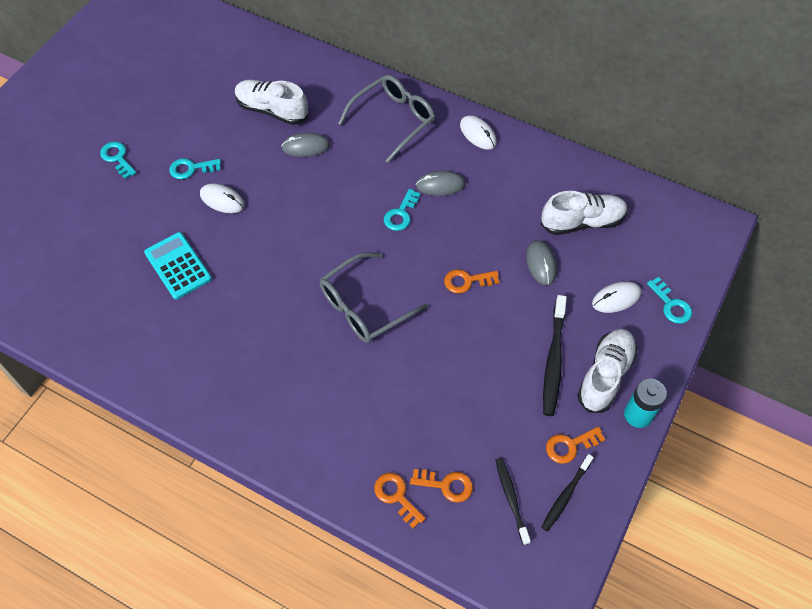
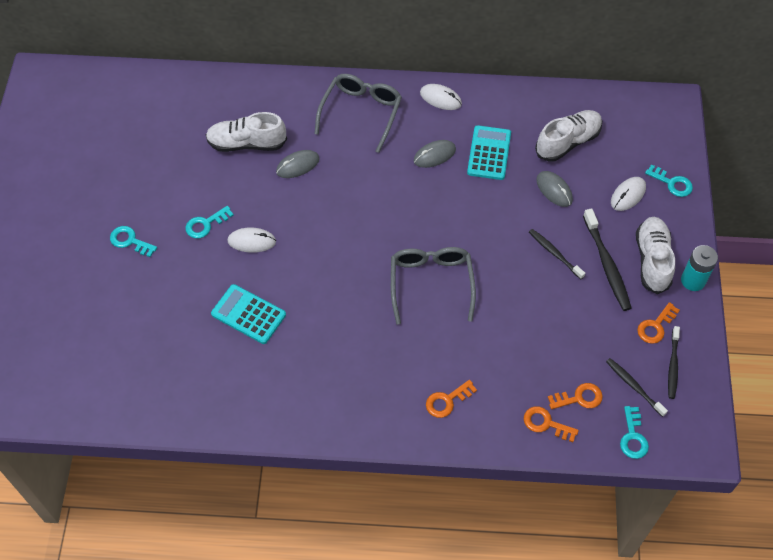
camera: 25 degrees left, 0 degrees up
(364, 306) = (431, 283): grey glasses -> grey glasses turned 150 degrees clockwise
(401, 214) = (415, 193): turquoise key -> turquoise key (633, 437)
(467, 281) = (503, 228): orange key -> orange key (447, 401)
(495, 203) = (489, 153): none -> turquoise calculator
(505, 327) = (554, 253): none -> black toothbrush

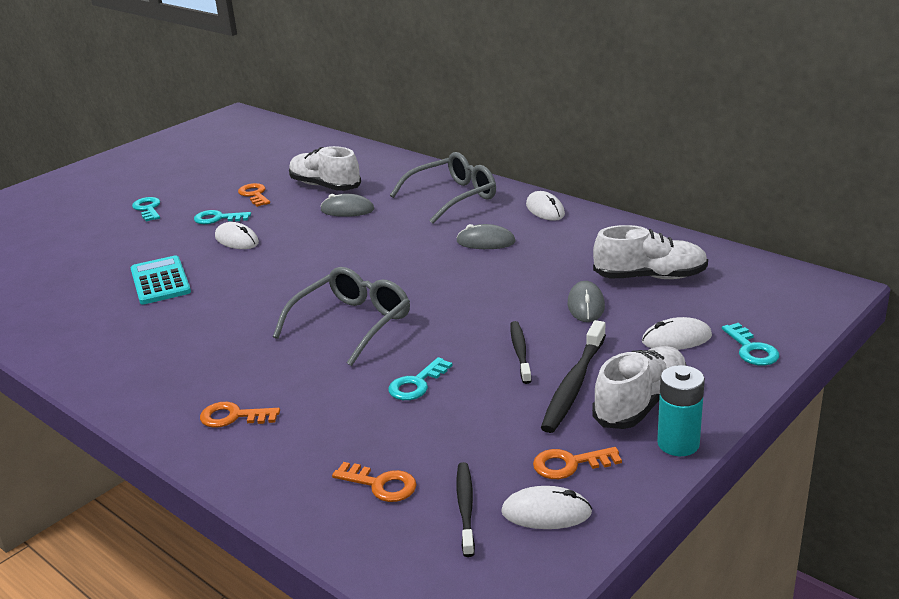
camera: 40 degrees right, 30 degrees down
(489, 153) = (546, 257): turquoise calculator -> none
(546, 424) = (308, 488): orange key -> orange key (254, 195)
(633, 437) = (398, 557): turquoise key -> turquoise key (417, 384)
(673, 365) = (546, 512): black toothbrush -> white mouse

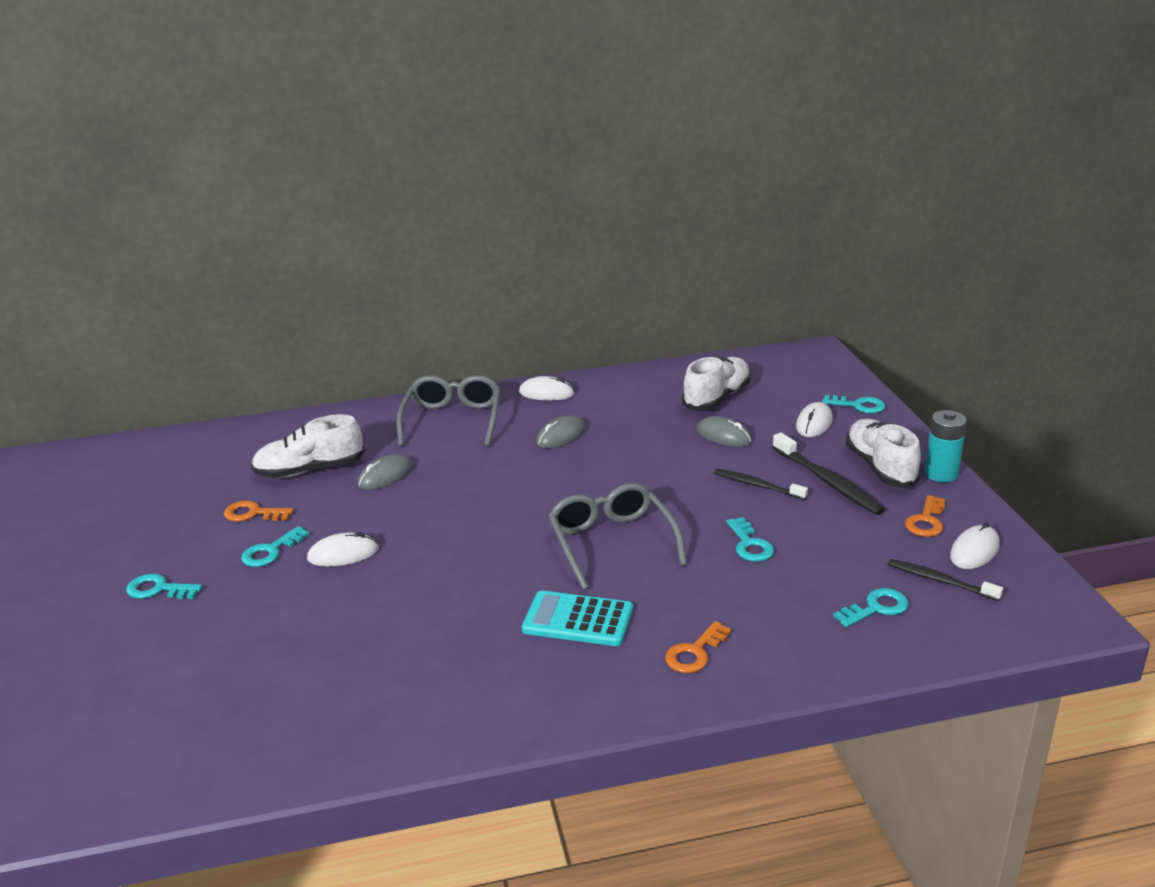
camera: 55 degrees left, 0 degrees up
(160, 281) = (360, 626): turquoise calculator -> turquoise calculator (578, 620)
(381, 484) = (876, 608): orange key -> turquoise key

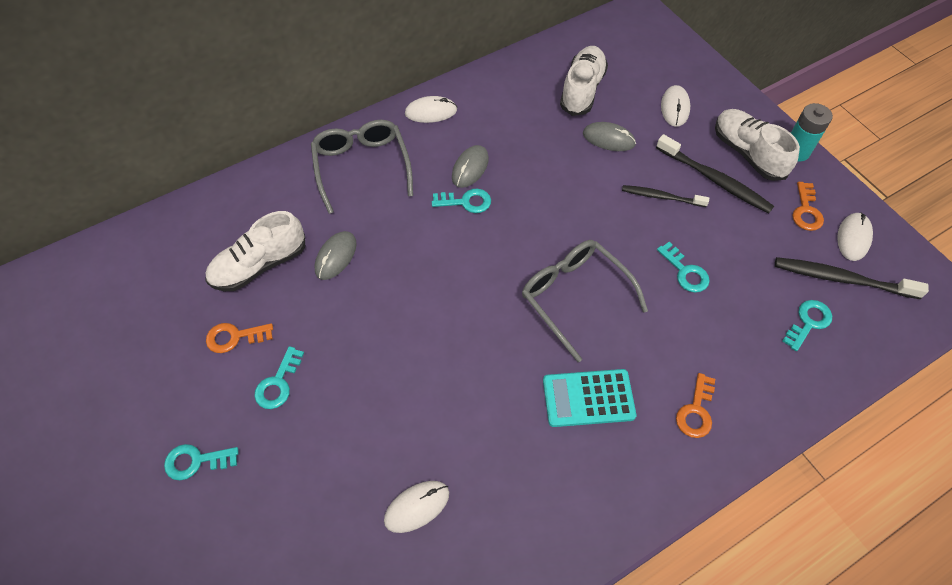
camera: 20 degrees left, 30 degrees up
(343, 554) = (348, 370): white mouse -> white mouse (417, 507)
(858, 405) = (700, 77): turquoise key -> turquoise key (466, 202)
(940, 581) = (842, 279): black toothbrush -> black toothbrush, size x1.56

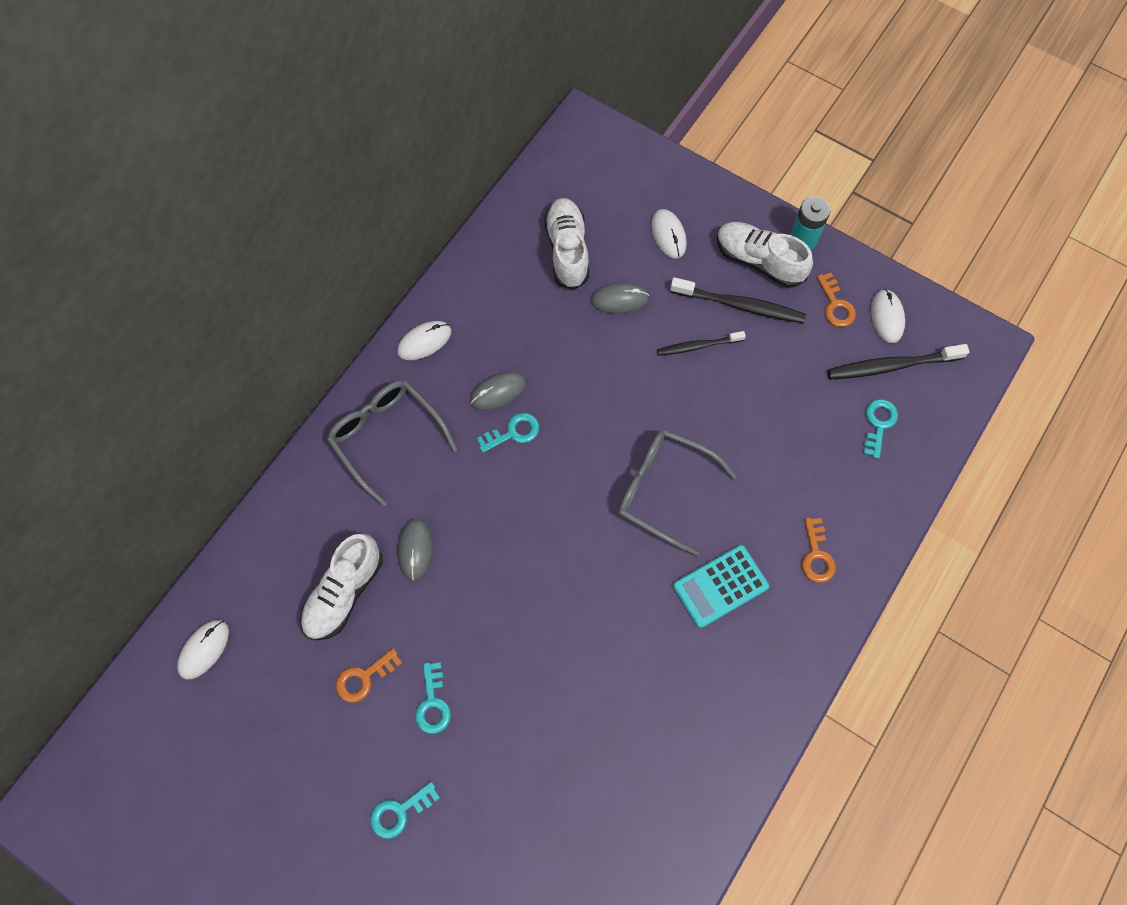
camera: 25 degrees left, 10 degrees up
(417, 507) = (620, 756): white mouse -> white mouse (204, 649)
(470, 168) = (498, 392): grey mouse -> grey mouse turned 60 degrees clockwise
(685, 272) = (752, 419): turquoise key -> none

